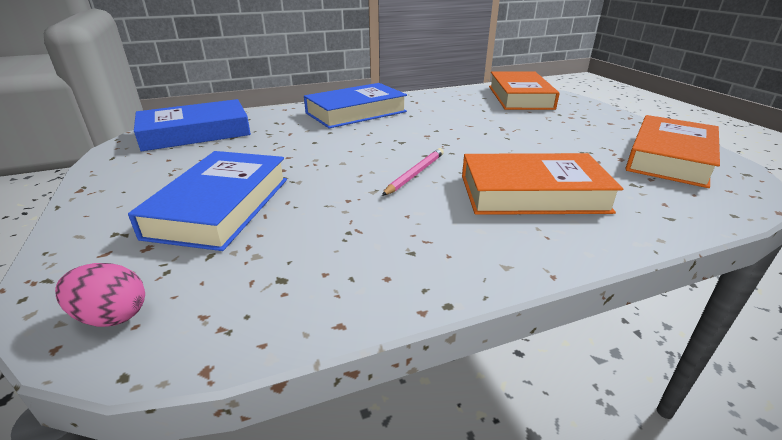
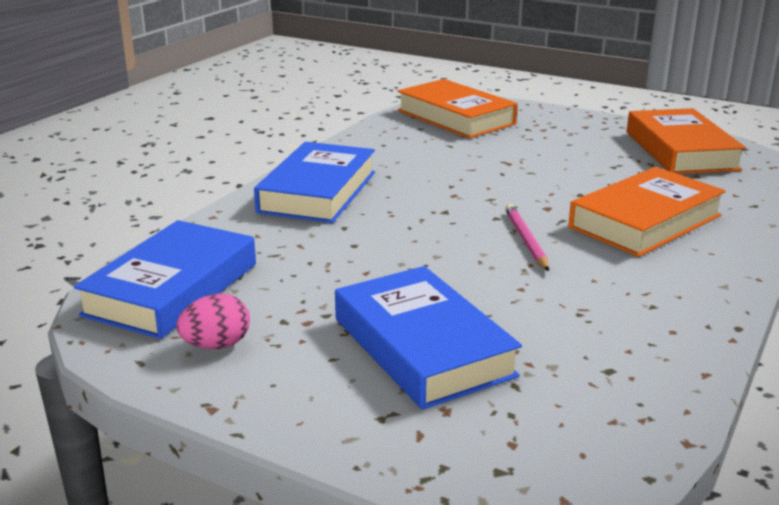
camera: 40 degrees left, 5 degrees down
(112, 316) = (551, 460): pink egg -> pink egg (216, 345)

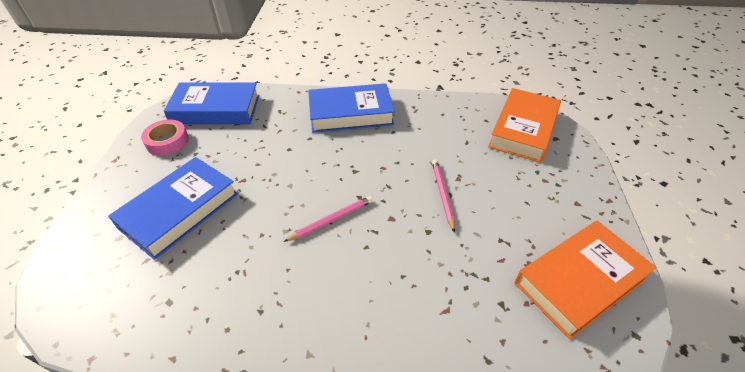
camera: 65 degrees right, 20 degrees up
(216, 345) = (167, 141): pink egg -> pink tape
(528, 175) = (442, 194): none -> pink pencil
(645, 221) = (401, 281): orange book -> none

